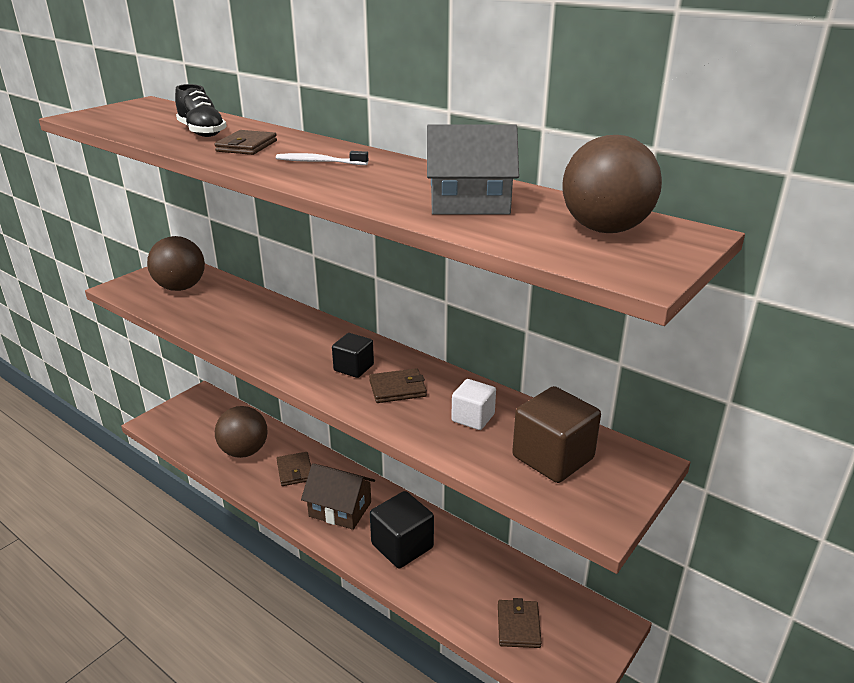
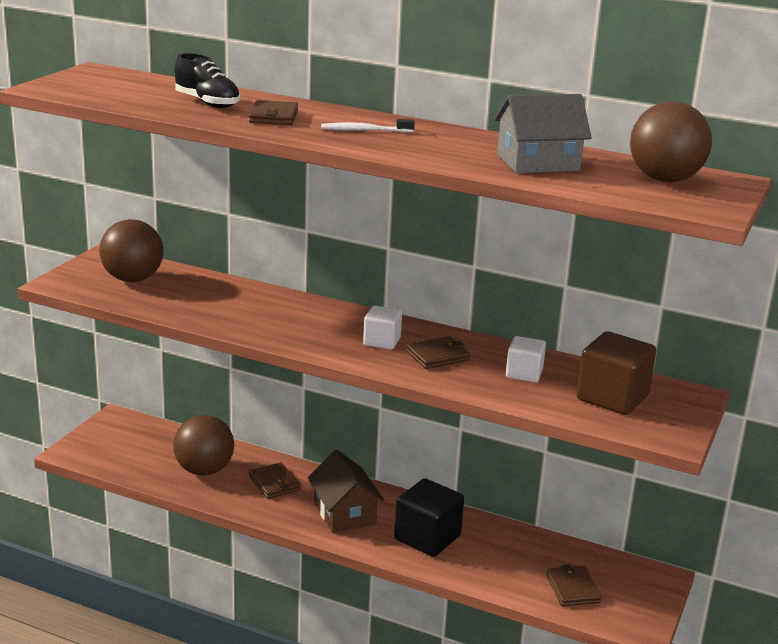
camera: 15 degrees left, 5 degrees down
(340, 509) = (344, 513): brown house -> brown house turned 60 degrees clockwise
(353, 368) = (382, 341): black cube -> white cube

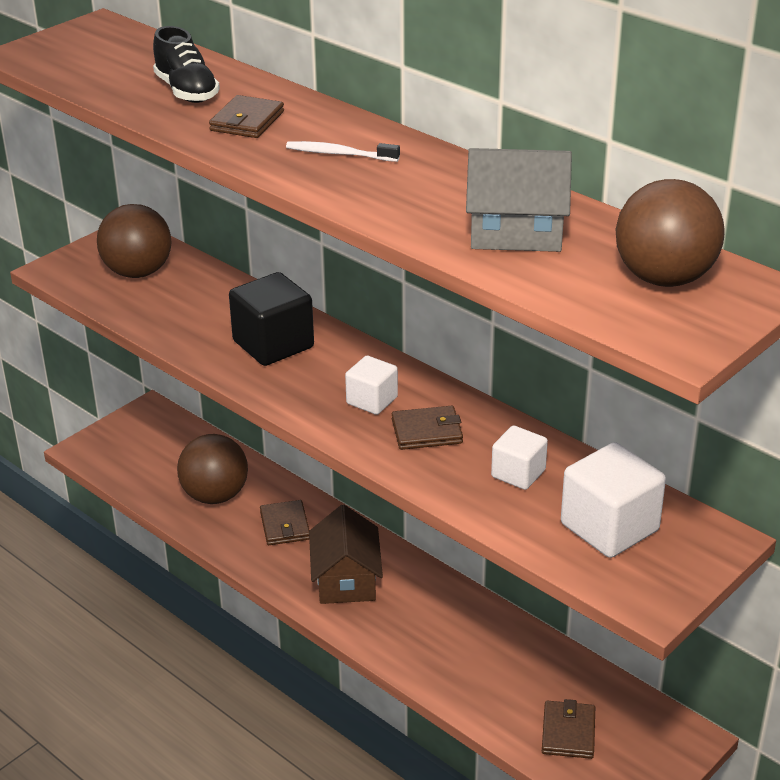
camera: 20 degrees right, 10 degrees up
(427, 538) = (426, 630): black cube -> black cube (273, 344)
(612, 397) = (609, 527): brown cube -> white cube

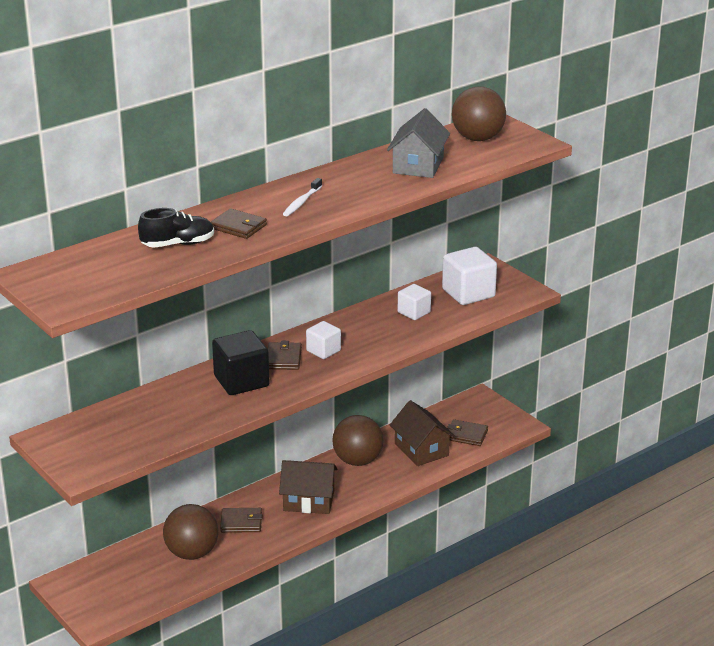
camera: 80 degrees left, 5 degrees down
(138, 272) = (110, 433): brown ball -> brown ball (357, 461)
(427, 431) = (363, 336): brown wallet -> brown wallet (283, 358)
(508, 682) = (421, 450): none -> brown house

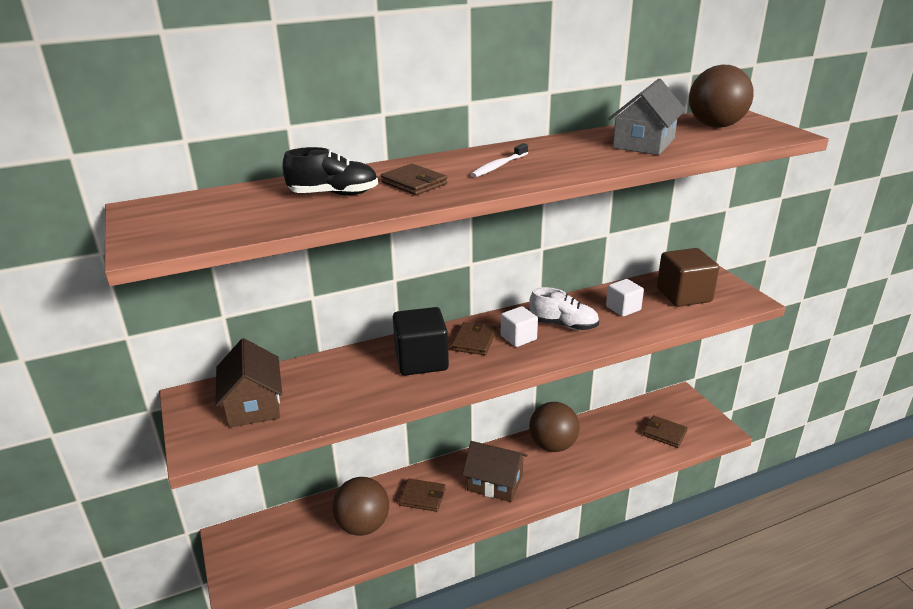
camera: 15 degrees right, 0 degrees up
(362, 334) = (563, 325): none -> white shoe
(421, 450) = (617, 443): brown house -> brown house (253, 405)
(468, 293) = (684, 295): white cube -> brown cube

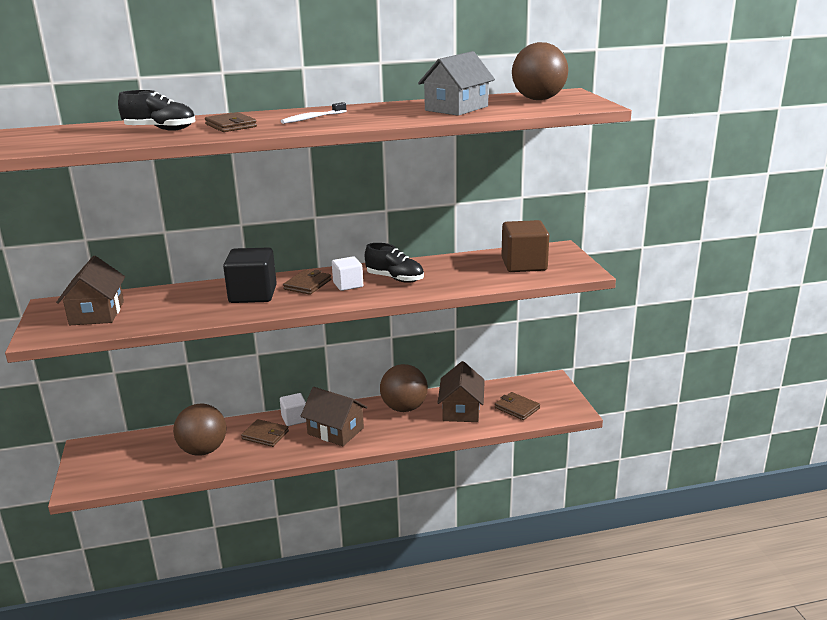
camera: 10 degrees right, 5 degrees down
(563, 325) = (395, 279): white shoe -> black shoe
(611, 441) = (461, 410): none -> brown house
(623, 308) = (459, 270): white cube -> white cube (294, 419)

